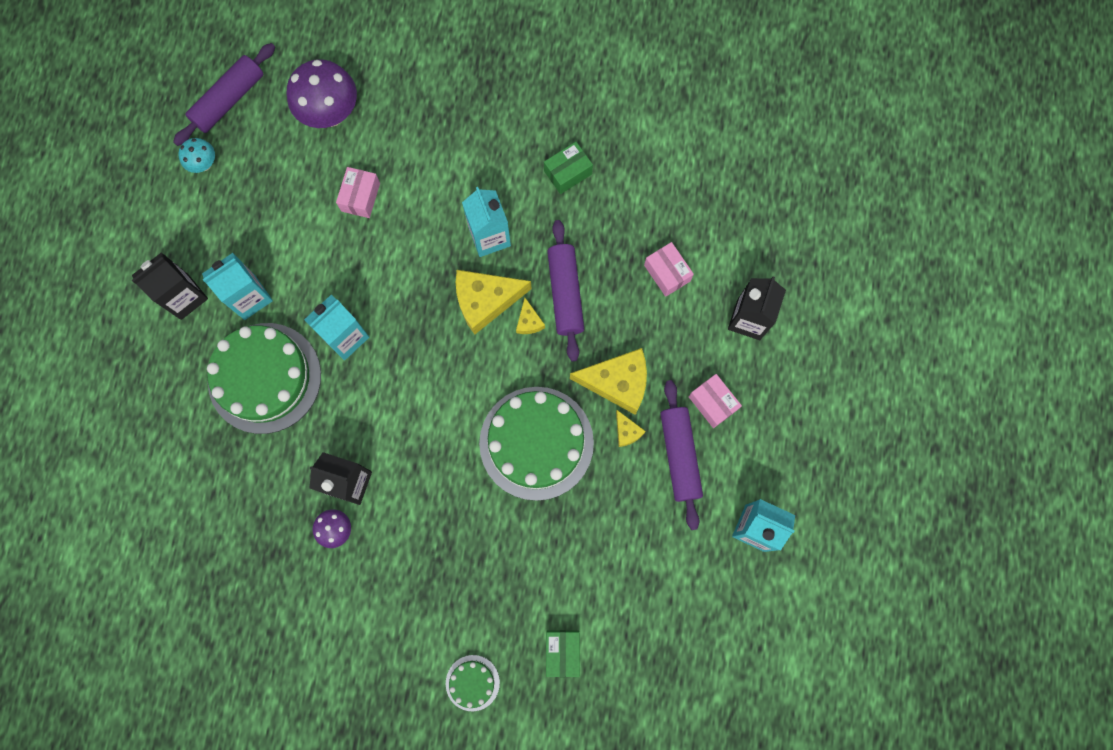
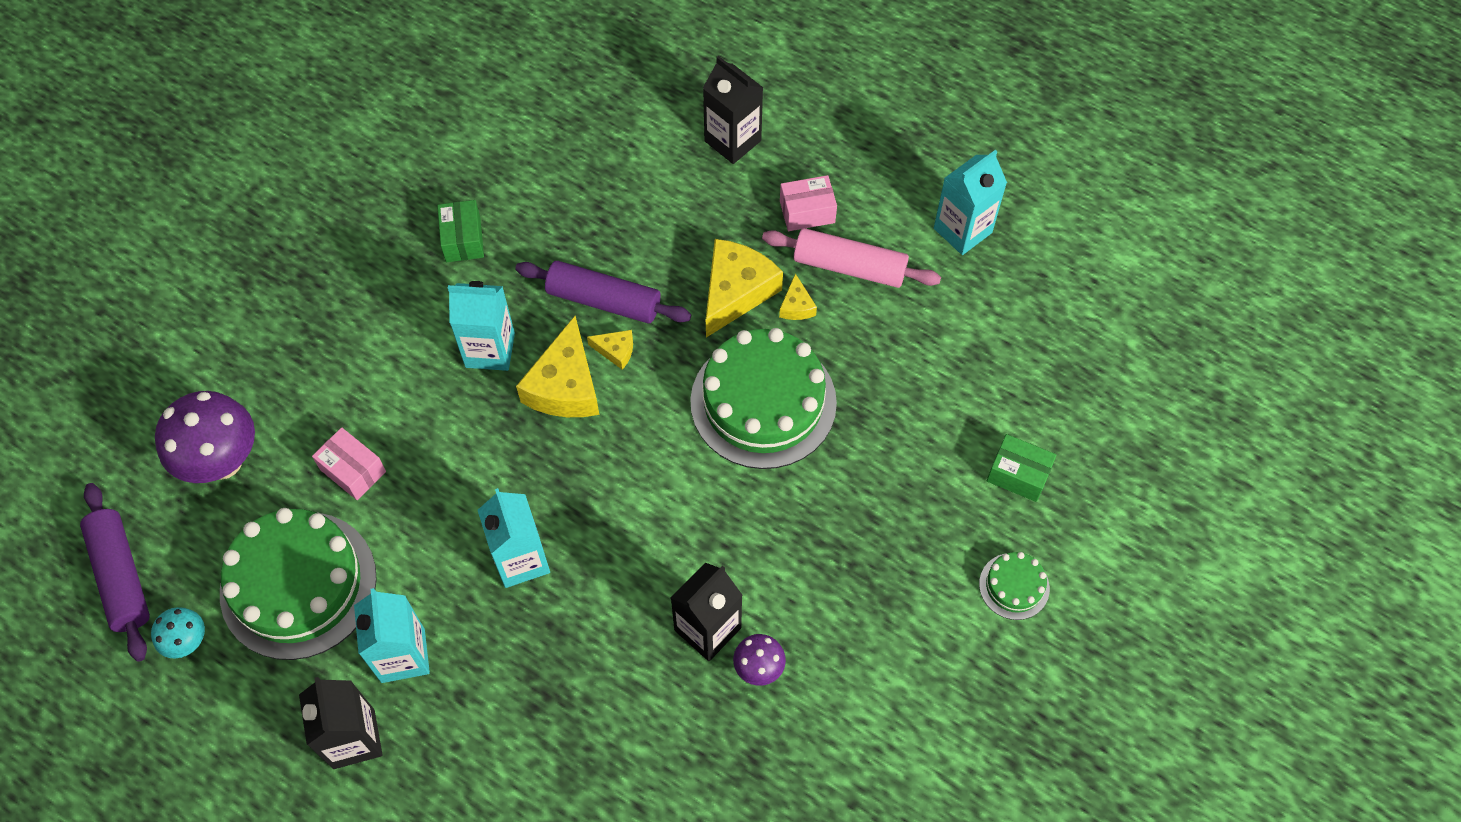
camera: 65 degrees left, 15 degrees down
(264, 378) = (519, 679): green cake -> green cake (298, 584)
(627, 431) = (796, 306): yellow cheese -> yellow cheese turned 90 degrees clockwise
(667, 273) = (638, 193): pink box -> none
(679, 455) = (849, 267): purple rolling pin -> pink rolling pin

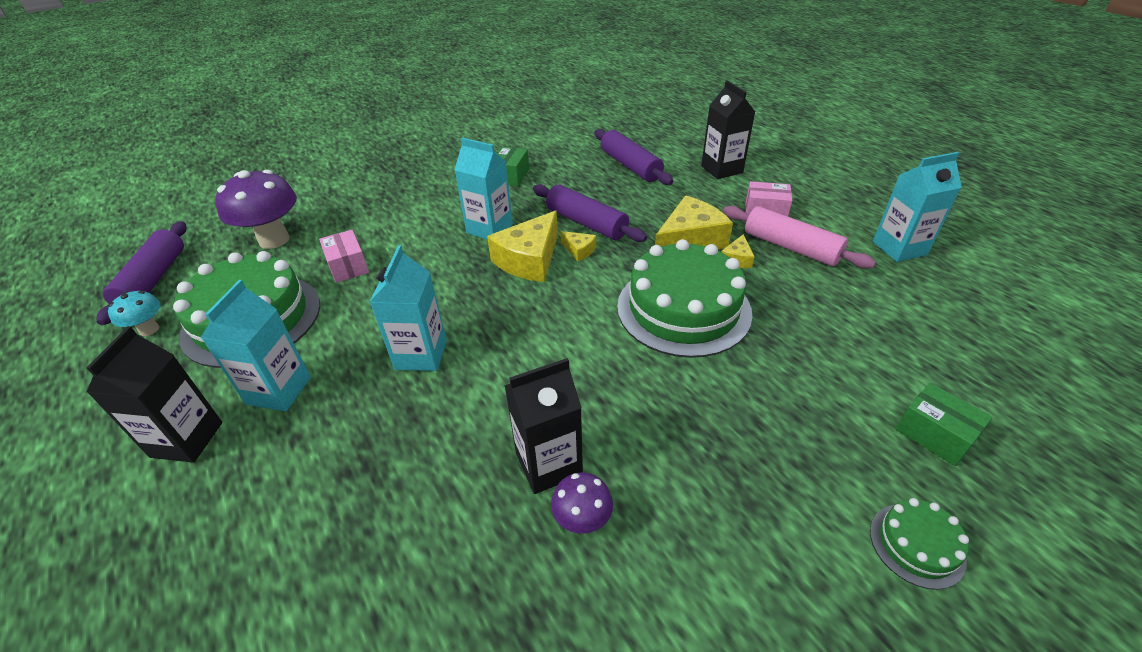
camera: 25 degrees right, 20 degrees down
(613, 169) = (630, 166): none -> purple rolling pin

